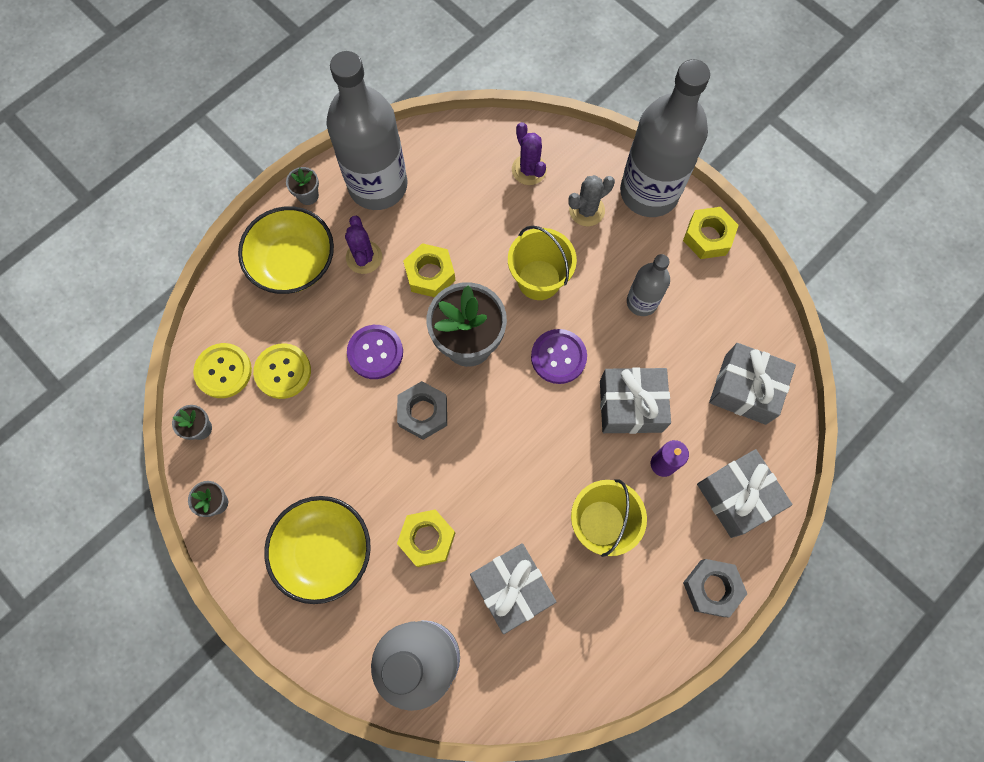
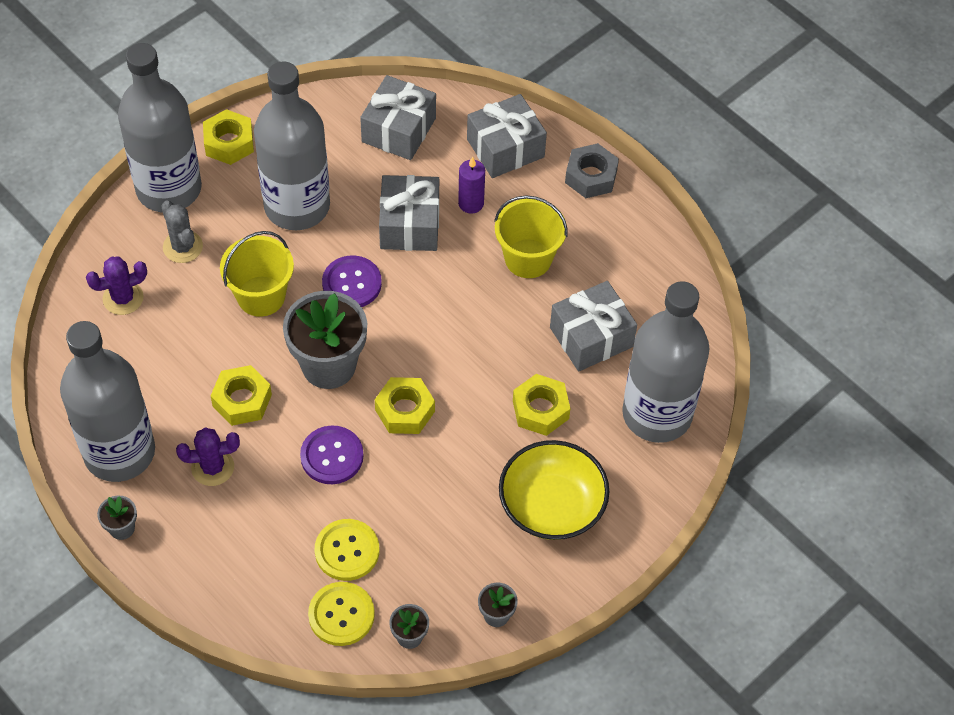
camera: 90 degrees left, 15 degrees down
(293, 262) = (210, 543): yellow bowl -> none
(423, 412) = (405, 410): grey nut -> yellow nut
(642, 302) = (297, 206): grey bottle -> grey bottle, size x1.97

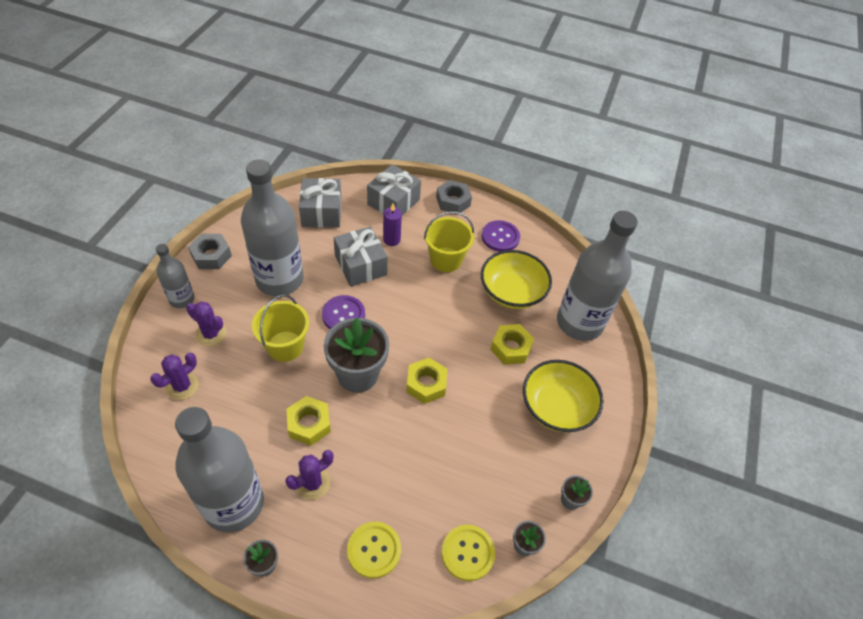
camera: 30 degrees left, 5 degrees down
(169, 189) = (182, 299): grey bottle -> grey bottle, size x0.51
(183, 247) = (211, 334): grey cactus -> purple cactus
(229, 143) = (211, 256): yellow nut -> grey nut
(332, 456) = (395, 437): purple button -> purple button (500, 237)
(347, 551) = (444, 501): yellow button -> yellow button (374, 550)
(591, 337) = (512, 292): grey gift -> yellow bowl

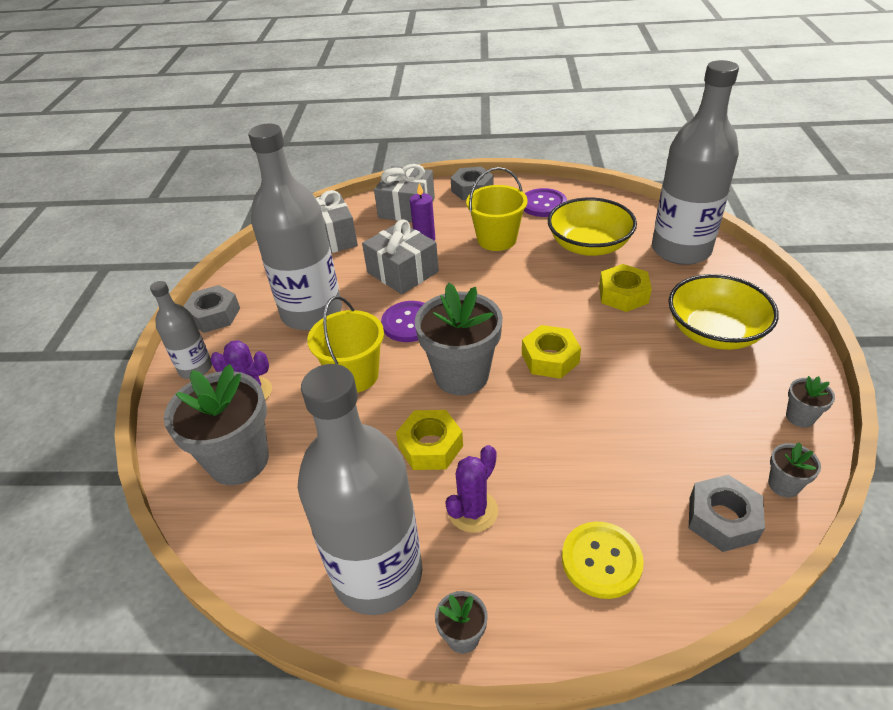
camera: 10 degrees left, 10 degrees down
(182, 386) = (239, 460): purple cactus -> grey flower pot
(467, 553) = (722, 519): yellow button -> grey nut

